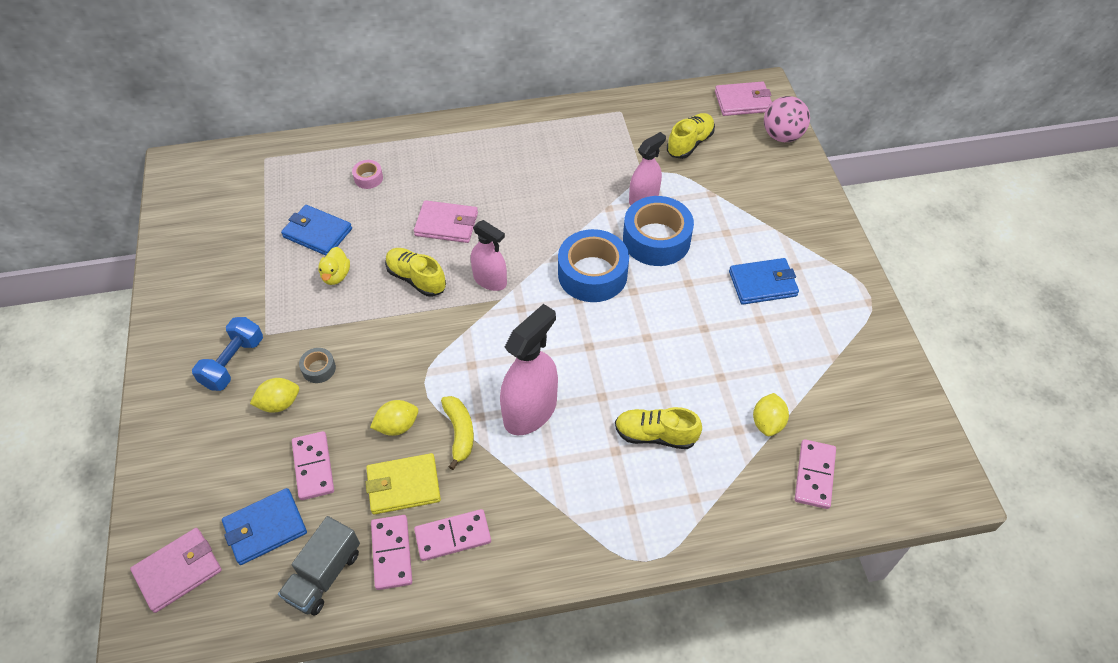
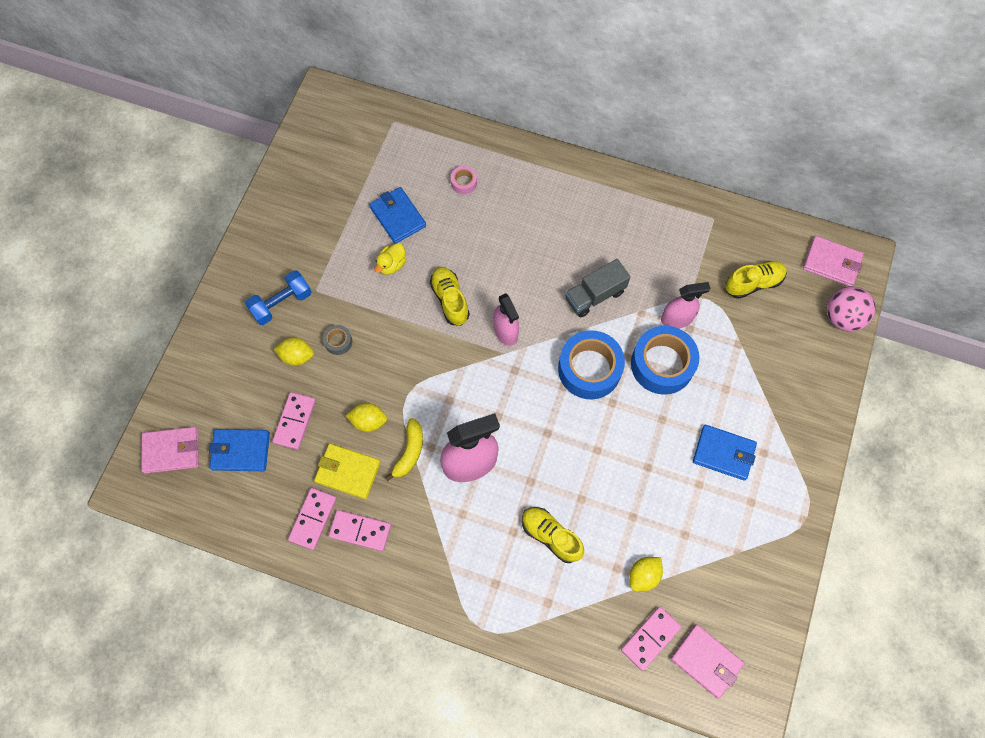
camera: 30 degrees right, 15 degrees up
(324, 575) = (261, 509): grey truck -> grey truck (595, 295)
(446, 224) = (501, 260): pink wallet -> pink wallet (706, 661)

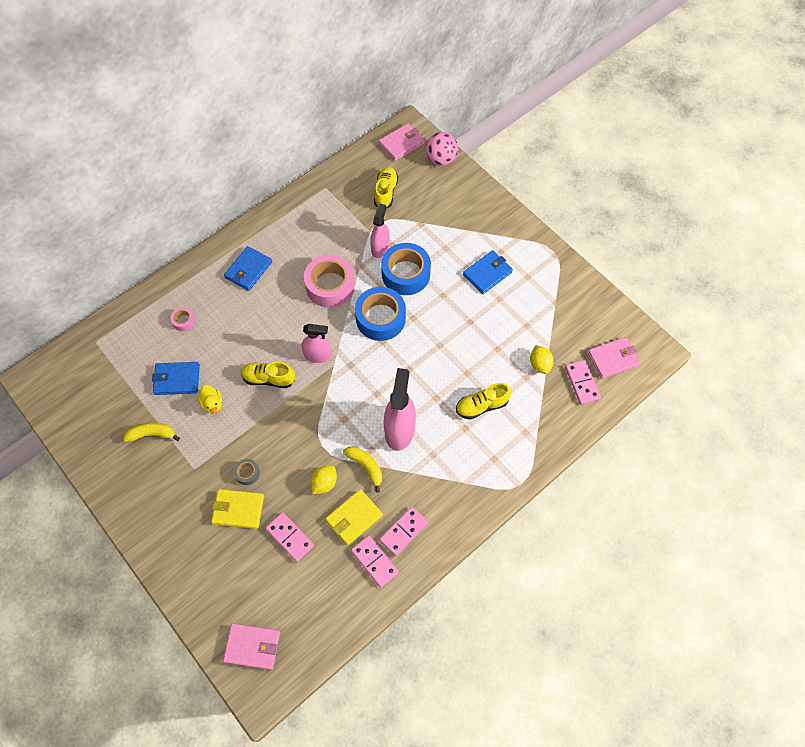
camera: 60 degrees left, 5 degrees down
(171, 451) = (252, 647): pink wallet -> pink wallet turned 75 degrees clockwise
(241, 451) = (287, 590): blue wallet -> blue wallet (248, 270)
(281, 303) = (187, 499): blue dumbbell -> none
(297, 356) = (238, 509): yellow lemon -> yellow wallet
(329, 231) = (152, 434): none -> yellow banana
(595, 295) = (330, 286): grey truck -> pink tape

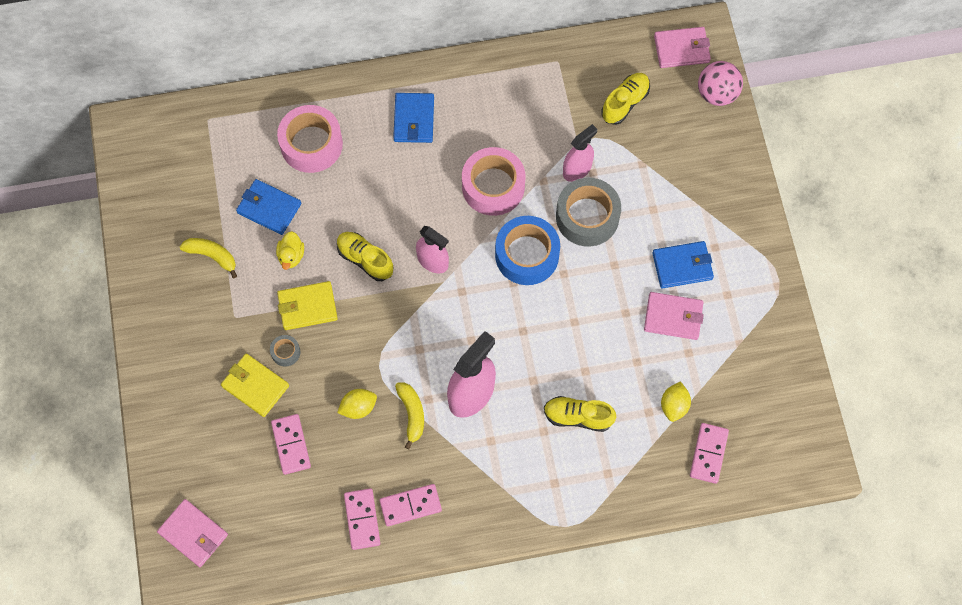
camera: 30 degrees right, 5 degrees up
(184, 321) = (311, 144): pink tape -> pink tape, size x2.24
(248, 270) = (414, 119): blue wallet -> blue wallet turned 60 degrees counterclockwise
(354, 518) = (367, 462): yellow wallet -> yellow wallet (307, 307)
(405, 274) = (587, 217): blue tape -> grey tape
(613, 359) = (763, 446): pink wallet -> pink wallet (673, 317)

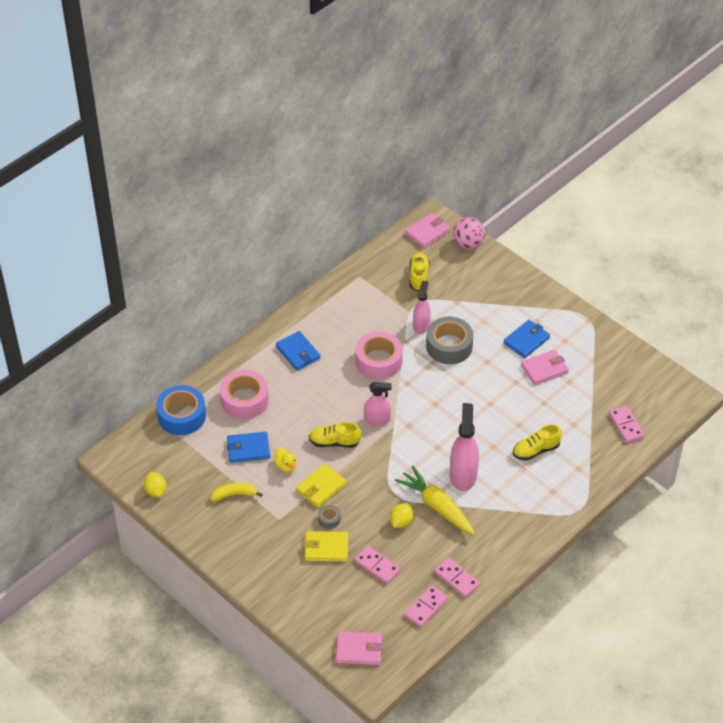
camera: 35 degrees left, 20 degrees down
(410, 506) = (479, 554): pink domino -> pink domino (426, 607)
(412, 414) = (436, 506): yellow banana -> yellow carrot
(527, 255) = (431, 385): blue tape -> blue tape (182, 416)
(674, 405) = (585, 413): yellow lemon -> yellow lemon (156, 491)

